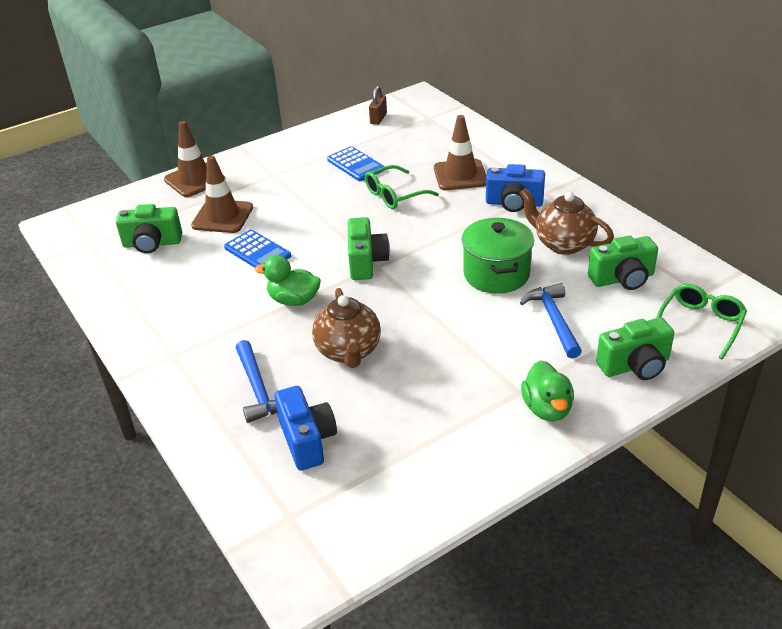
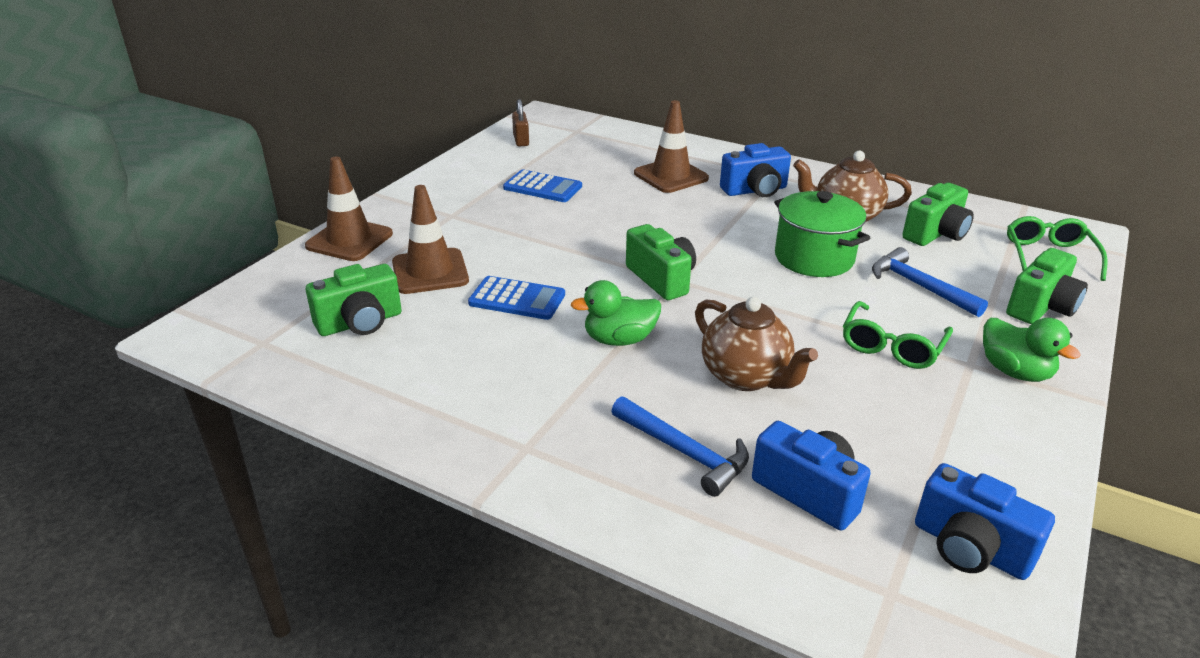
camera: 30 degrees left, 5 degrees down
(368, 511) = (970, 548): none -> blue camera
(394, 195) = (620, 207): green glasses -> green glasses (892, 346)

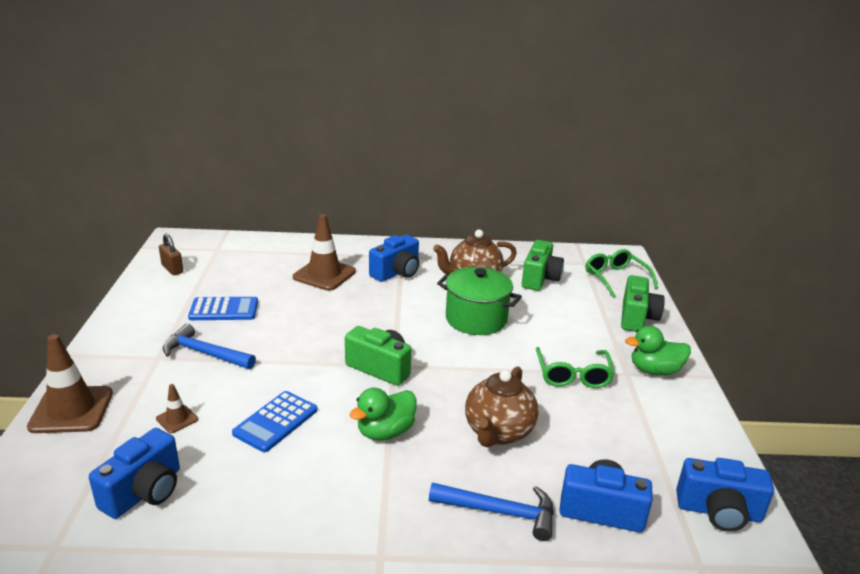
camera: 30 degrees left, 5 degrees down
(360, 323) = (144, 492): green camera -> blue camera
(430, 272) = (177, 419): brown traffic cone -> brown traffic cone, size x0.48
(517, 299) = (276, 422): blue calculator -> blue calculator turned 135 degrees clockwise
(746, 377) = (498, 432): brown teapot -> brown teapot turned 90 degrees clockwise
(919, 286) = (558, 323): blue hammer -> blue hammer (205, 353)
(1015, 372) = (654, 370): green duck -> green duck turned 150 degrees clockwise

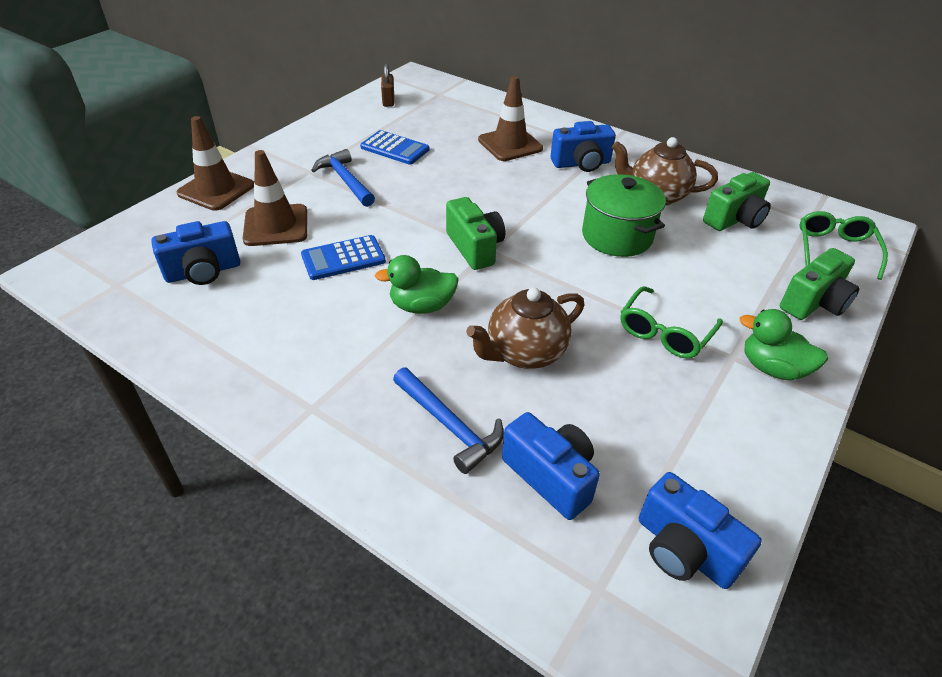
camera: 35 degrees right, 15 degrees up
(177, 419) = (276, 225): brown traffic cone -> brown traffic cone, size x2.08

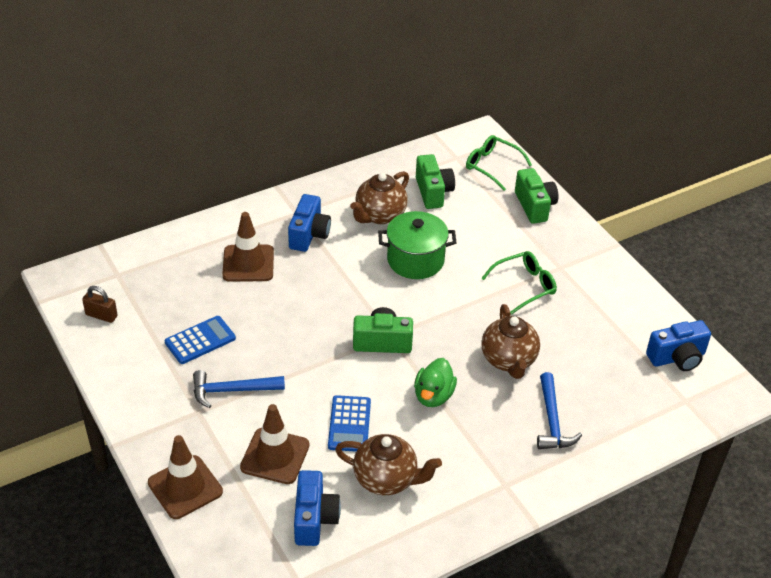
camera: 65 degrees left, 0 degrees up
(278, 305) = (386, 479): none -> brown teapot
(449, 425) = (552, 420): blue hammer -> blue hammer turned 105 degrees clockwise
(550, 476) = (610, 389): blue camera -> none
(664, 332) = (524, 286): green glasses -> green glasses turned 90 degrees counterclockwise
(772, 368) = (577, 256): green duck -> none

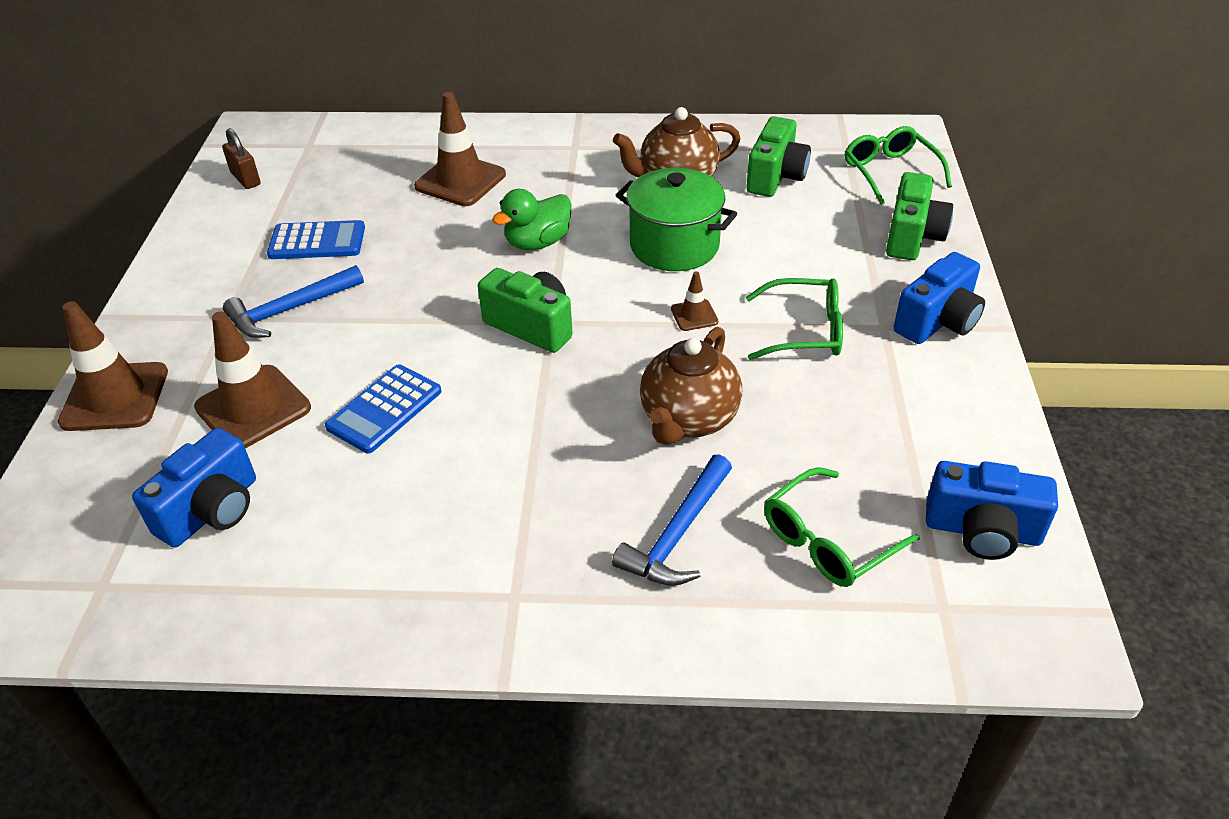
camera: 35 degrees right, 0 degrees up
(232, 390) = (290, 310): blue hammer -> blue hammer turned 60 degrees counterclockwise
(309, 234) = (565, 174): blue camera -> blue camera (937, 321)
(386, 479) = (356, 504): brown teapot -> none
(433, 396) = (532, 421): green duck -> green duck (537, 243)
(462, 300) = (694, 315): none -> brown traffic cone
(618, 393) = (828, 541): none -> green glasses

